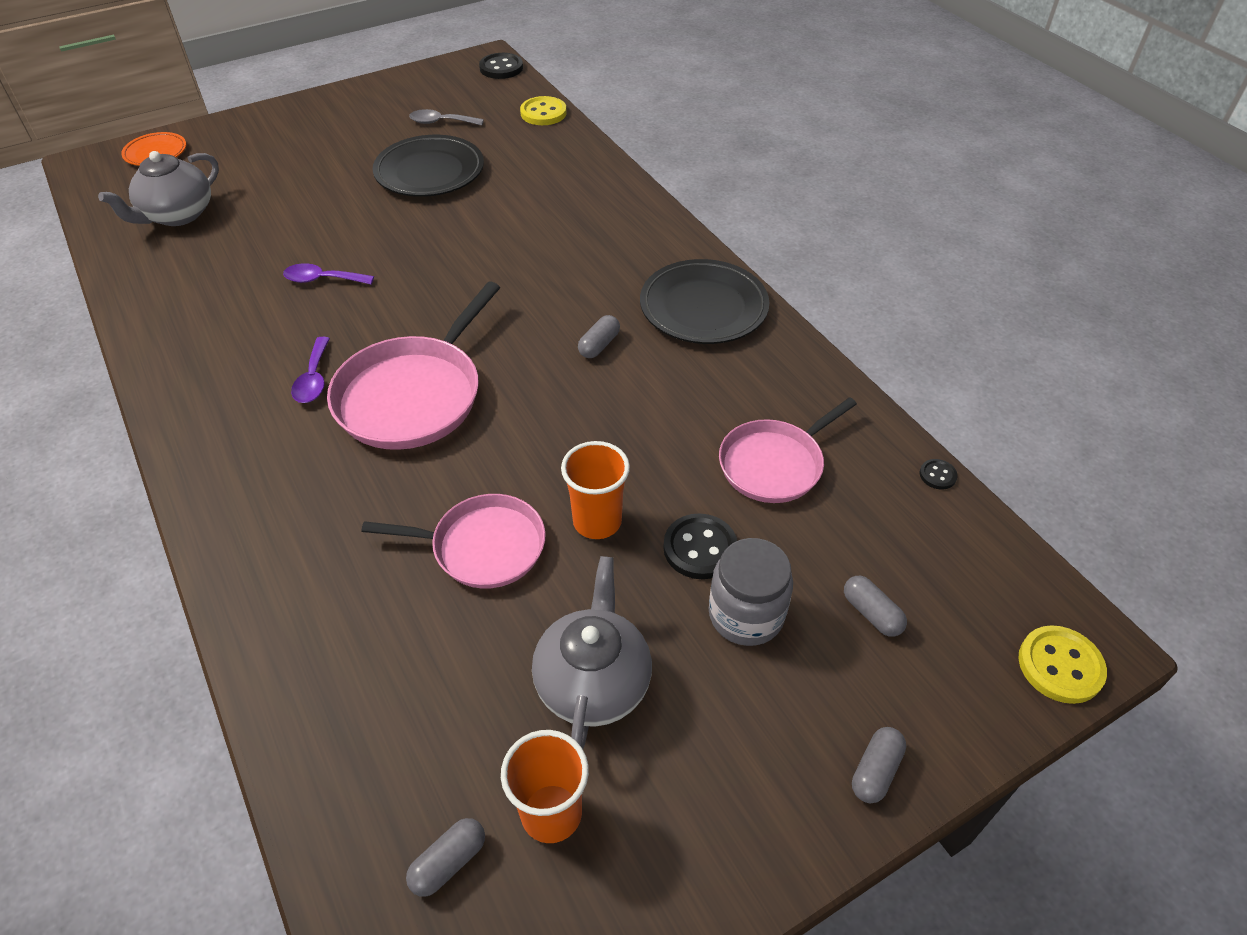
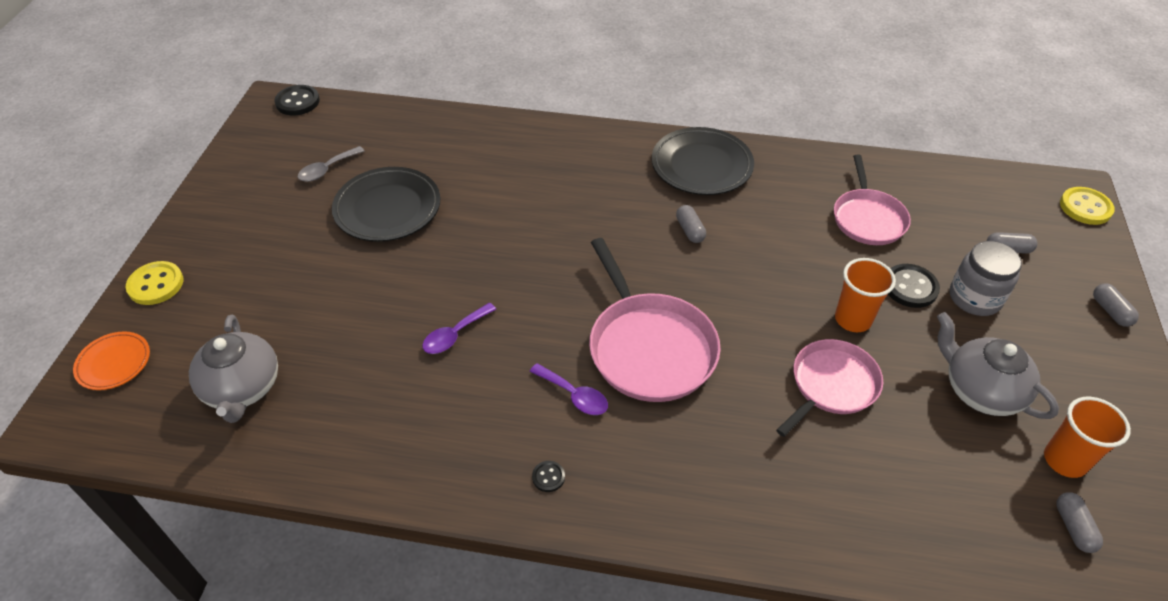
camera: 50 degrees left, 0 degrees up
(543, 113) = (391, 114): yellow button -> yellow button (156, 284)
(937, 475) = (928, 165): black button -> black button (548, 477)

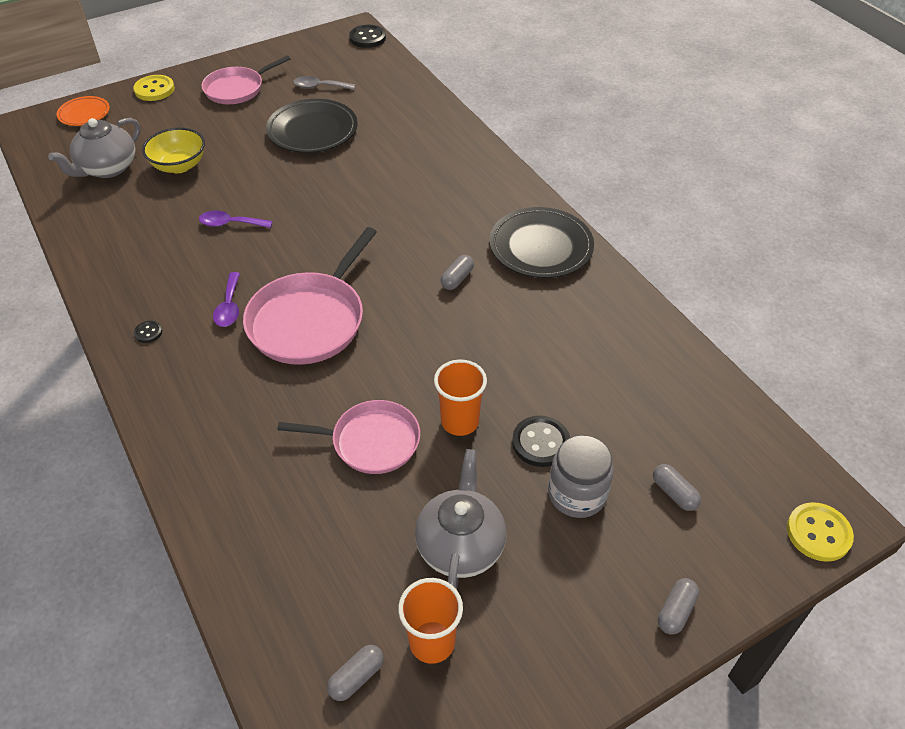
camera: 50 degrees right, 0 degrees up
(315, 328) = (179, 166): none -> yellow bowl
(868, 218) = (599, 376): pink pan -> pink pan (237, 89)

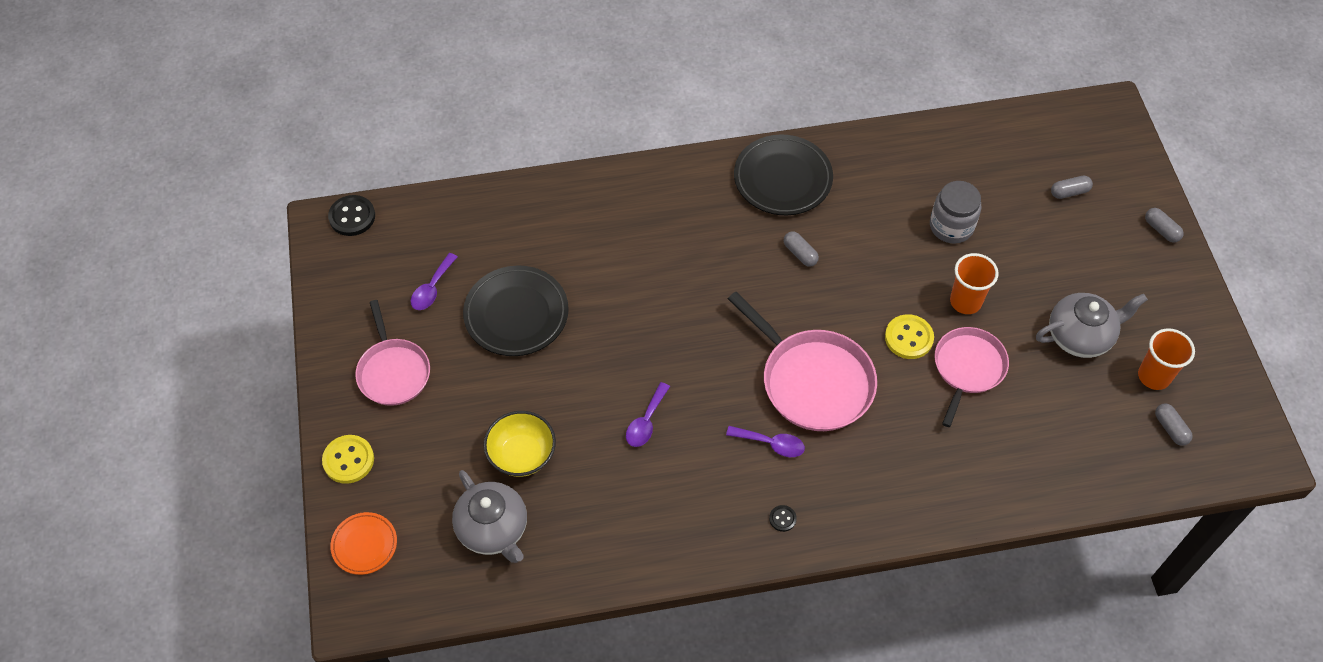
camera: 70 degrees left, 10 degrees up
(319, 87) = (432, 288): grey spoon -> purple spoon
(460, 545) = (1080, 336): grey teapot -> grey teapot turned 135 degrees clockwise
(540, 443) = (1002, 255): black button -> none
(577, 494) = (1055, 250): grey jar -> grey jar (951, 226)
(818, 533) = (1122, 127): yellow button -> yellow button (908, 338)

